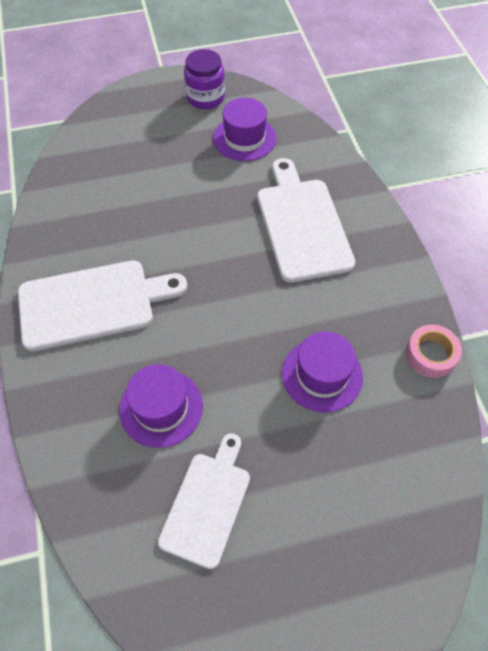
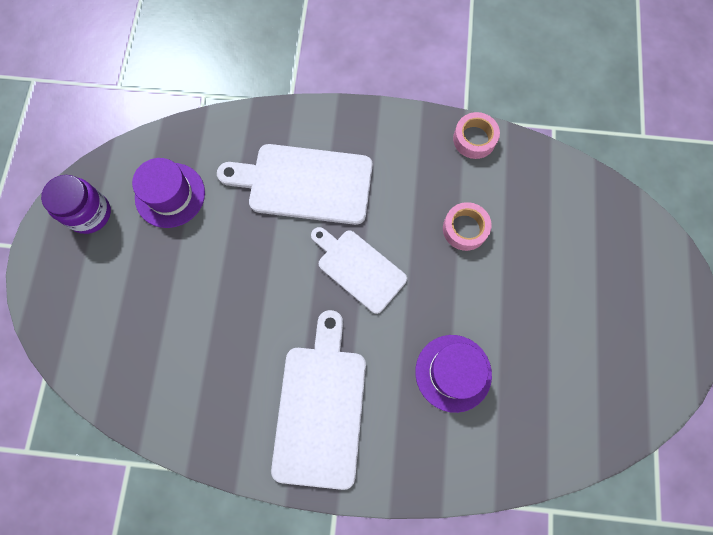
camera: 70 degrees left, 15 degrees up
(207, 503) = (548, 360): white cutting board -> white cutting board (358, 268)
(322, 375) = (465, 229): purple hat -> pink tape

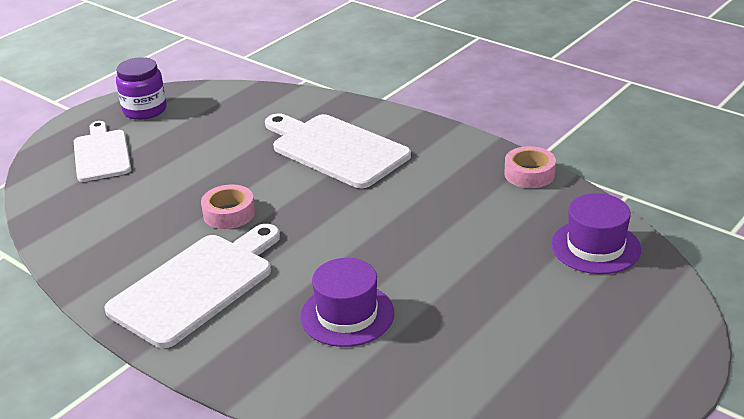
camera: 35 degrees right, 40 degrees down
(170, 195) = (217, 120): purple hat -> purple hat (595, 247)
(358, 268) = (329, 214): white cutting board -> white cutting board (101, 154)
(465, 229) = (460, 226): pink tape -> pink tape (229, 213)

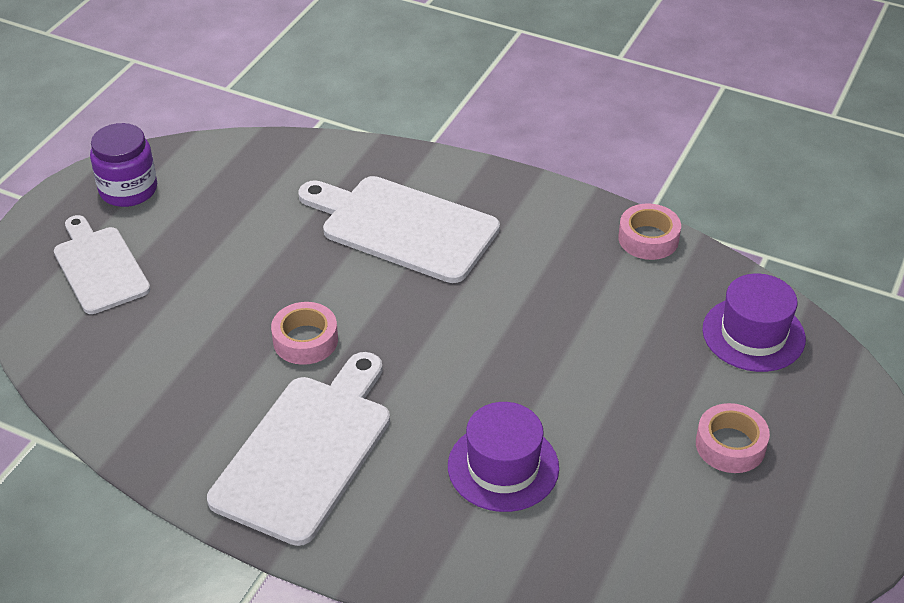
camera: 15 degrees left, 10 degrees up
(546, 323) = (730, 445): none -> pink tape

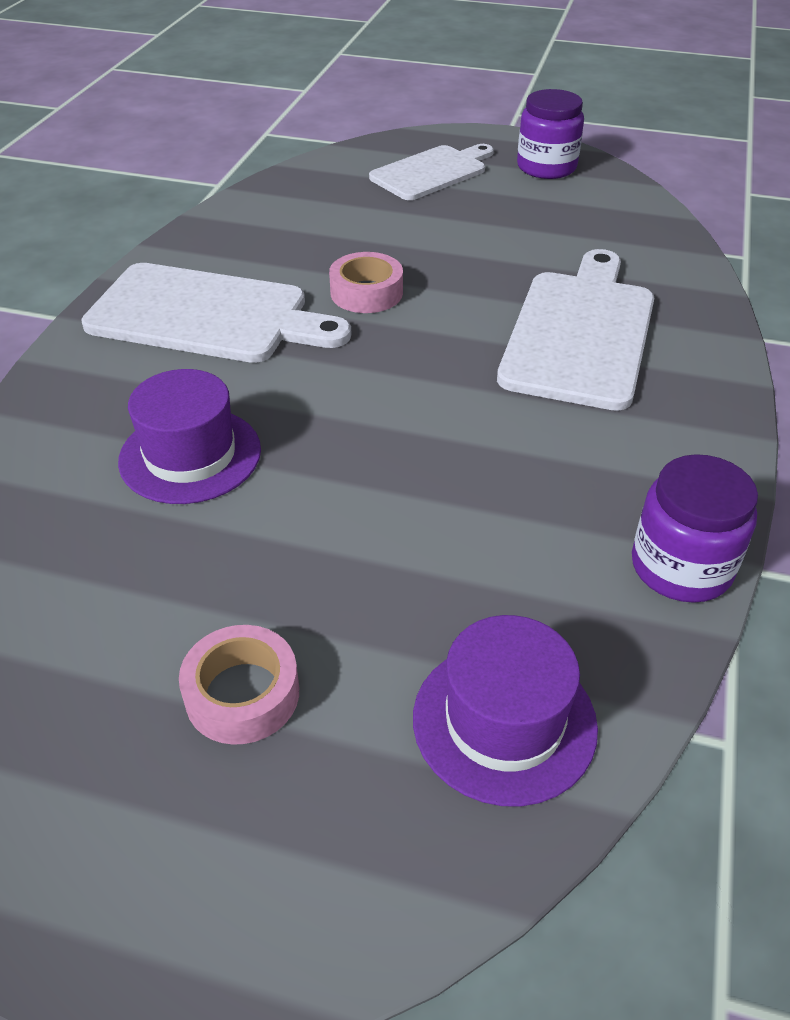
camera: 80 degrees right, 0 degrees up
(648, 239) = (681, 567): pink tape -> purple jar

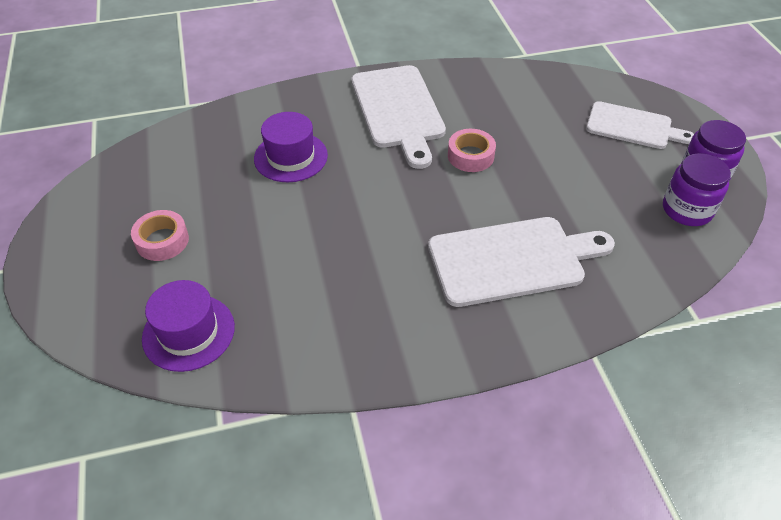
camera: 60 degrees right, 5 degrees up
(681, 567) = (329, 371): purple jar -> purple jar (687, 210)

